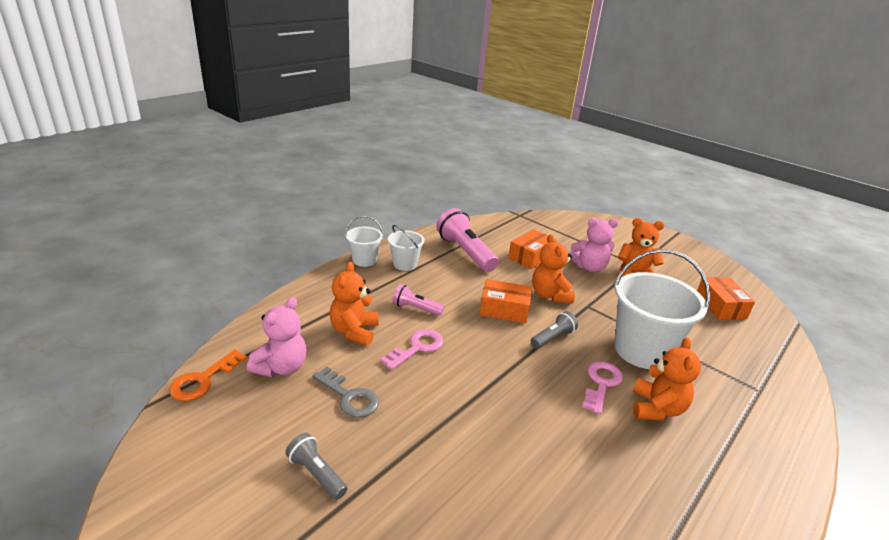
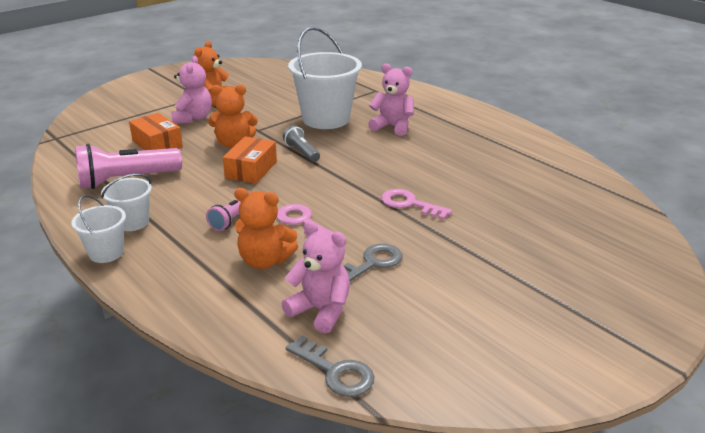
camera: 80 degrees left, 0 degrees up
(203, 379) = (335, 371): orange key -> grey key
(316, 474) = (468, 280): grey flashlight -> none
(601, 384) = (364, 141): pink key -> pink key (410, 204)
(656, 408) = (392, 127): orange teddy bear -> pink teddy bear
(720, 306) = (276, 79): orange box -> none

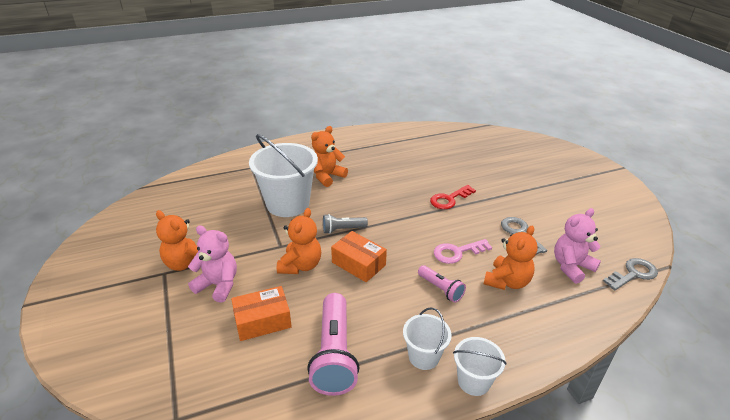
camera: 70 degrees left, 5 degrees up
(392, 127) = (327, 176): pink teddy bear -> orange teddy bear
(410, 204) = (449, 199): pink key -> red key

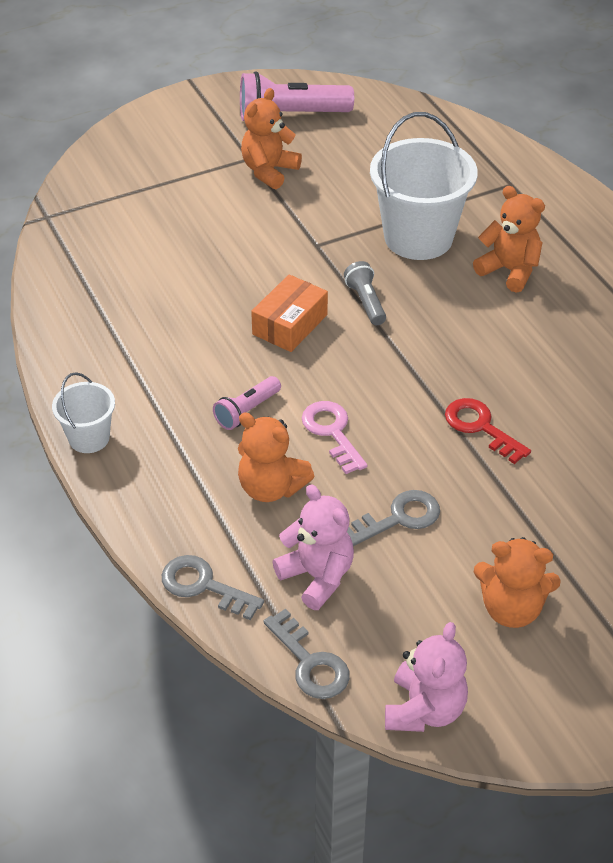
camera: 85 degrees right, 10 degrees up
(218, 285) = (233, 205): pink teddy bear -> pink teddy bear (424, 709)
(262, 321) = (176, 251): orange box -> none
(301, 265) = (278, 269): orange teddy bear -> orange teddy bear (511, 609)
(334, 354) = (128, 316): pink flashlight -> pink flashlight (290, 116)
(424, 356) = (125, 393): white bucket -> none
(596, 317) = (204, 586): none -> grey key

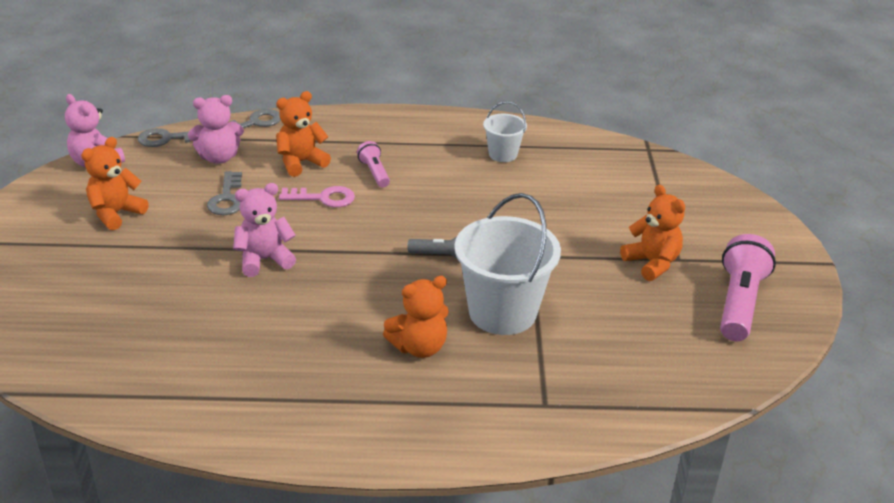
camera: 115 degrees right, 10 degrees down
(89, 438) = (404, 116): white bucket -> white bucket (503, 154)
(290, 324) = (445, 214): orange box -> none
(481, 427) = (264, 260): red key -> pink teddy bear

